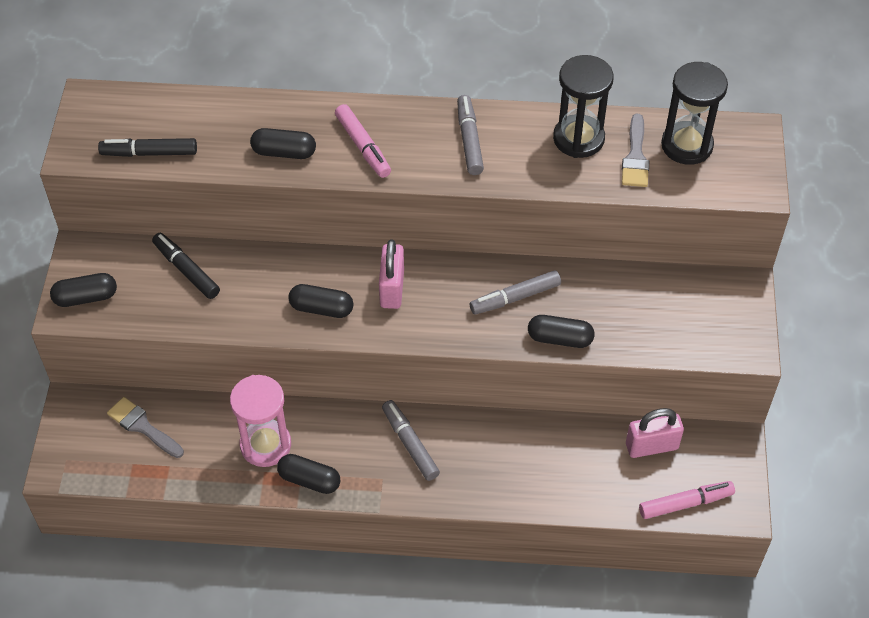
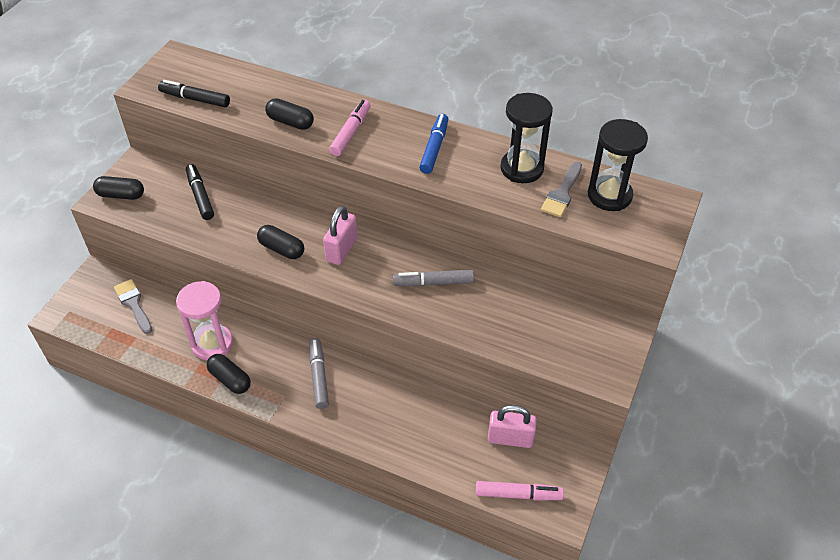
camera: 20 degrees right, 5 degrees down
(363, 146) = (351, 132): pink marker -> pink marker turned 150 degrees counterclockwise
(469, 140) = (434, 148): grey marker -> blue marker
(560, 338) = (454, 323): black capsule -> none

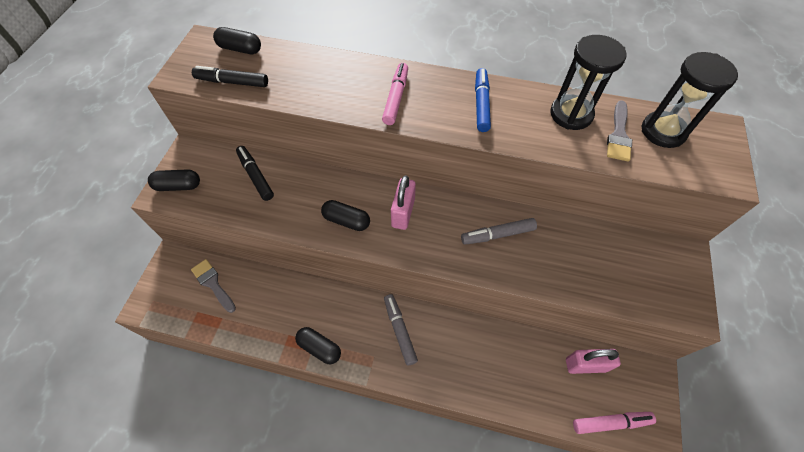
camera: 10 degrees left, 10 degrees up
(212, 344) = (294, 313): pink hourglass -> none
(290, 122) = (333, 94): black capsule -> black capsule (240, 49)

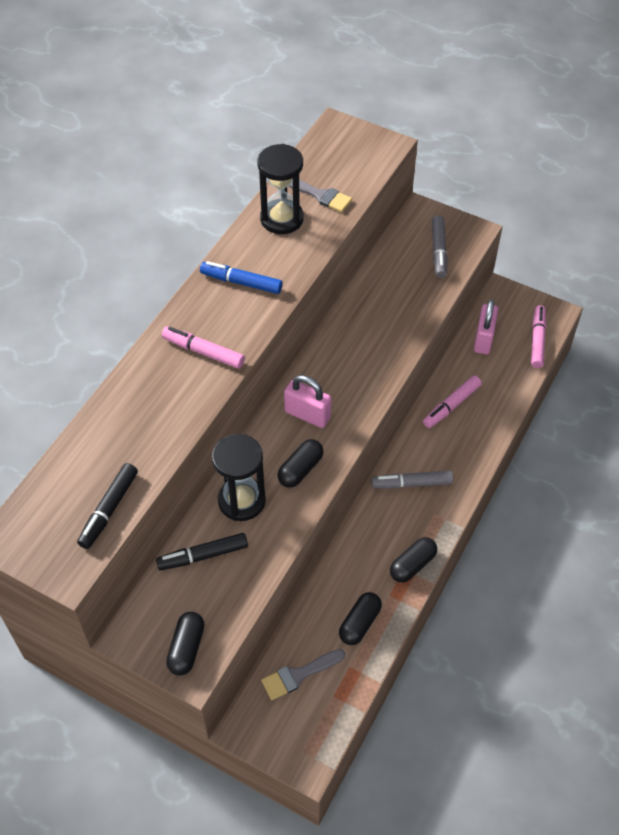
camera: 75 degrees left, 5 degrees down
(240, 49) = (48, 496): black capsule -> black capsule (359, 623)
(494, 349) = (451, 405): none -> pink marker
(497, 234) = (359, 341): grey marker -> grey marker (438, 251)
(663, 131) = (326, 164): black hourglass -> black hourglass (242, 501)

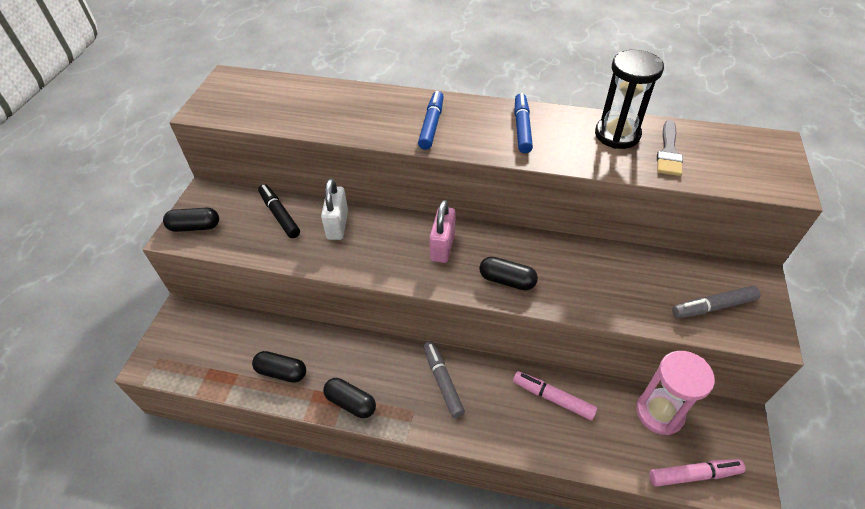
camera: 75 degrees right, 5 degrees down
(109, 509) = (259, 115): black marker -> none
(203, 352) = (431, 125): pink marker -> blue marker
(242, 501) = (337, 225): black hourglass -> white padlock
(299, 675) = (227, 338): grey brush -> none
(300, 469) = (380, 256): black capsule -> black capsule (507, 280)
(483, 339) = (659, 413): pink padlock -> pink hourglass

